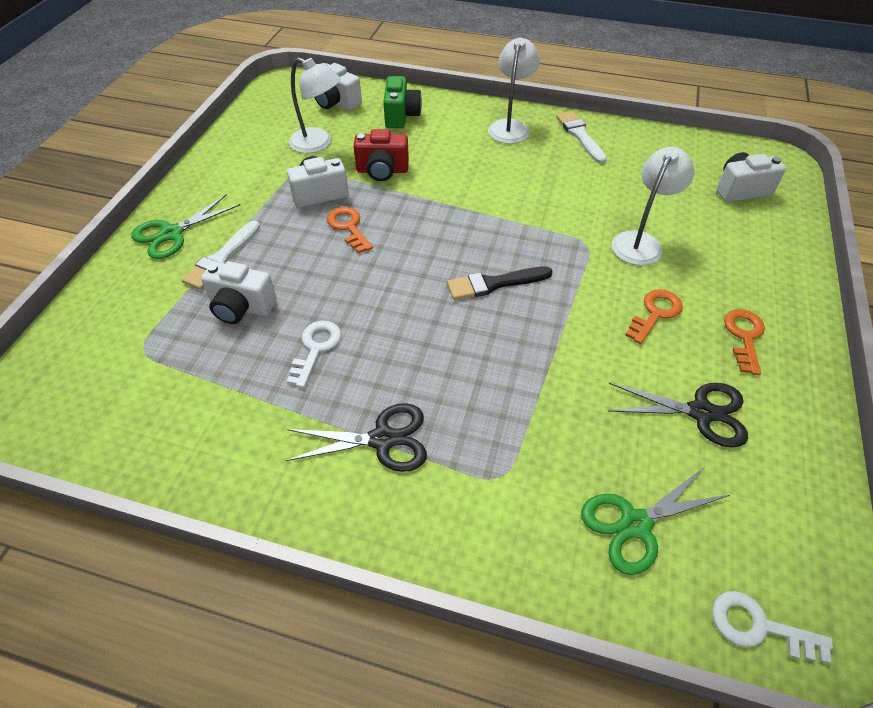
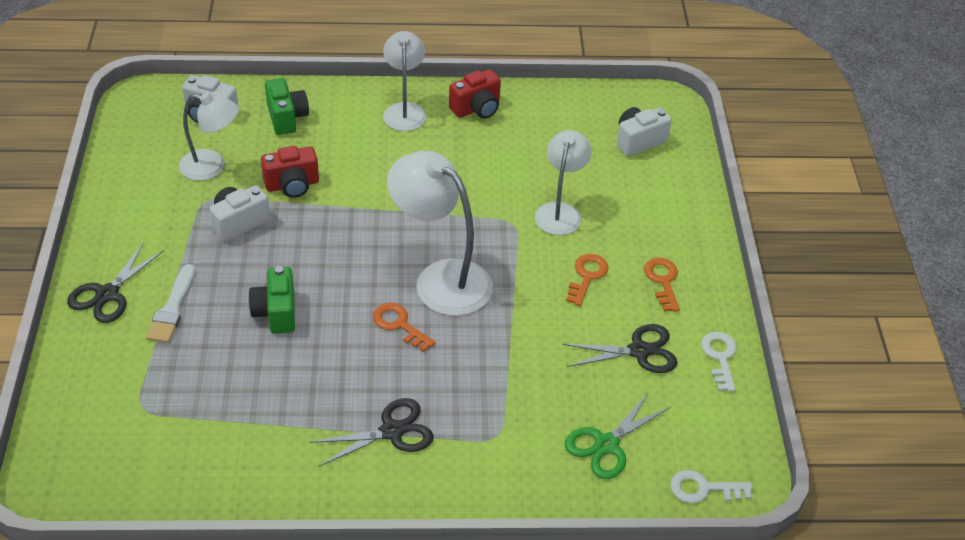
camera: 20 degrees left, 5 degrees down
(172, 233) = (107, 294): green scissors -> black scissors
(241, 307) = (216, 350): white camera -> none
(316, 283) = (276, 312): none -> green camera
(316, 348) = (303, 371): white key -> white key (720, 357)
(348, 227) = (283, 252): orange key -> orange key (399, 325)
(494, 284) = (441, 279): black brush -> white lamp
(580, 135) = (477, 108): white brush -> red camera

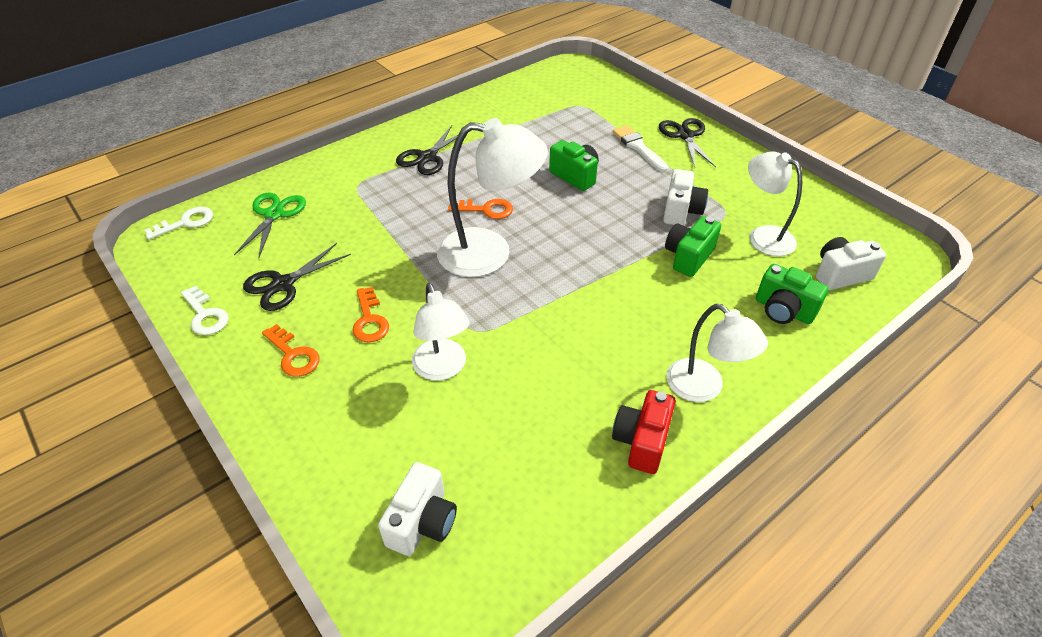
camera: 145 degrees right, 0 degrees up
(212, 167) = (763, 236): white lamp -> white lamp turned 75 degrees clockwise
(292, 185) = (688, 257): red camera -> green camera

